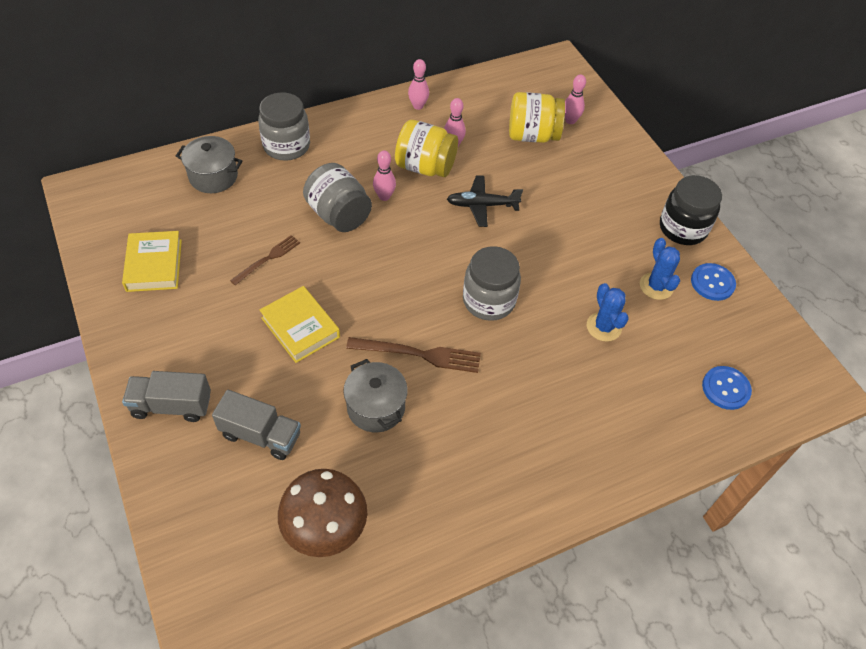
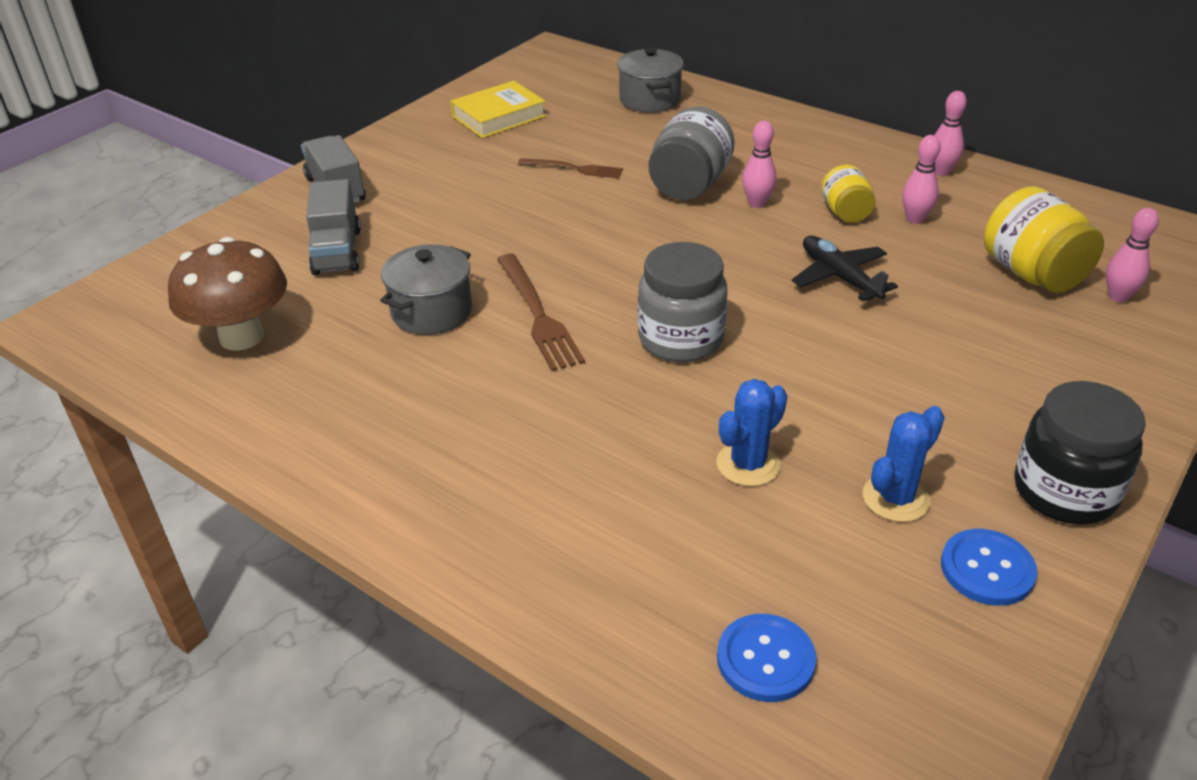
camera: 65 degrees right, 15 degrees down
(286, 146) = (749, 119): grey jar -> none
(300, 327) = (500, 222): yellow book -> none
(425, 167) = (845, 213): yellow jar -> yellow jar, size x0.59

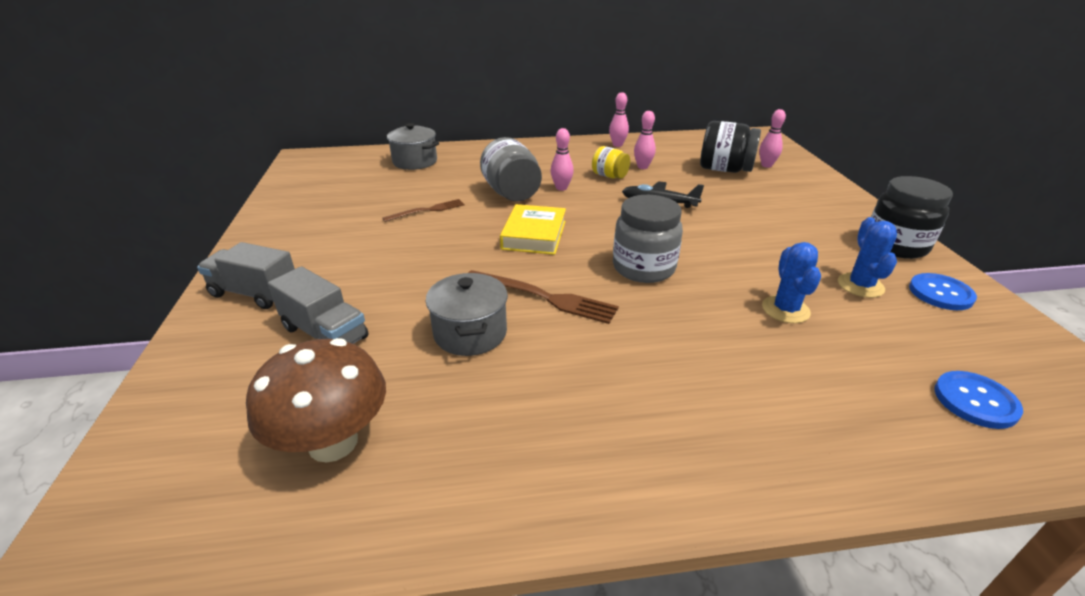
camera: 45 degrees left, 5 degrees down
(499, 116) = (324, 201): yellow book -> yellow book (534, 235)
(1032, 274) = (724, 169): yellow jar -> black jar

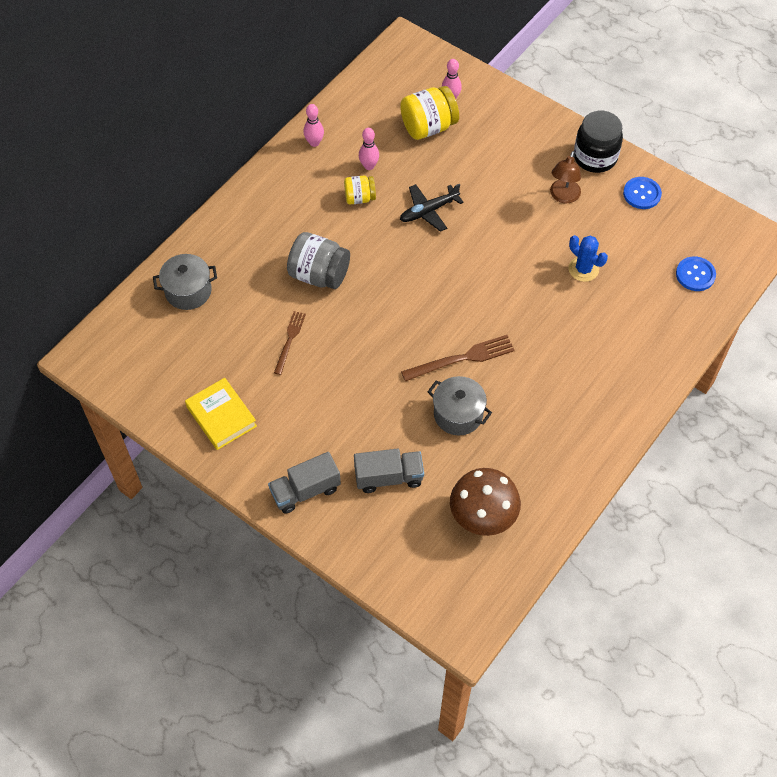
camera: 45 degrees left, 25 degrees up
(534, 235) = (391, 309): yellow book -> yellow book (221, 416)
(561, 188) = (345, 241): pink bowling pin -> none
(643, 268) = (486, 290): grey jar -> none
(724, 169) = (428, 127): black jar -> yellow jar
(821, 252) = (563, 196): none -> brown lamp
(860, 285) = (602, 217): blue cactus -> none

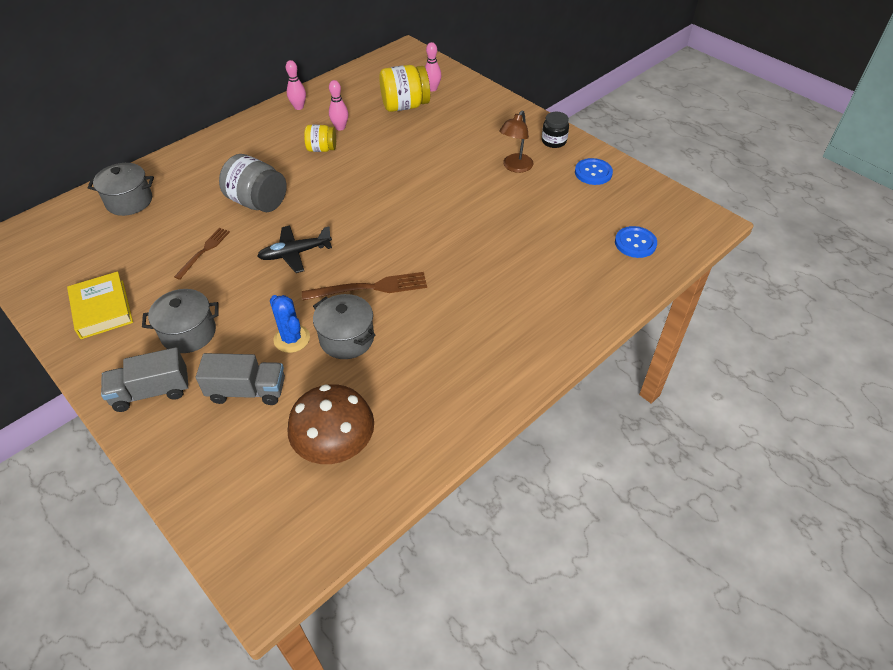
camera: 10 degrees right, 10 degrees down
(313, 429) = (189, 333): none -> grey pot
(428, 211) = (382, 165): black plane -> black plane (295, 253)
(583, 269) = (519, 226): blue cactus -> blue cactus (292, 339)
(595, 157) = (554, 141): black jar -> black jar, size x0.59

